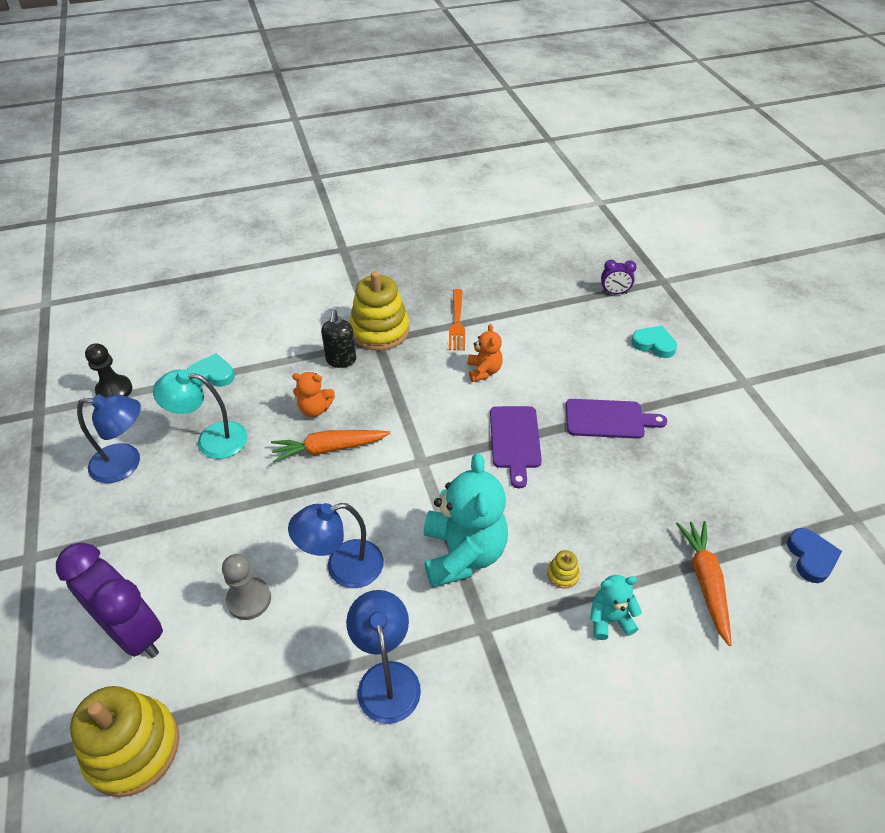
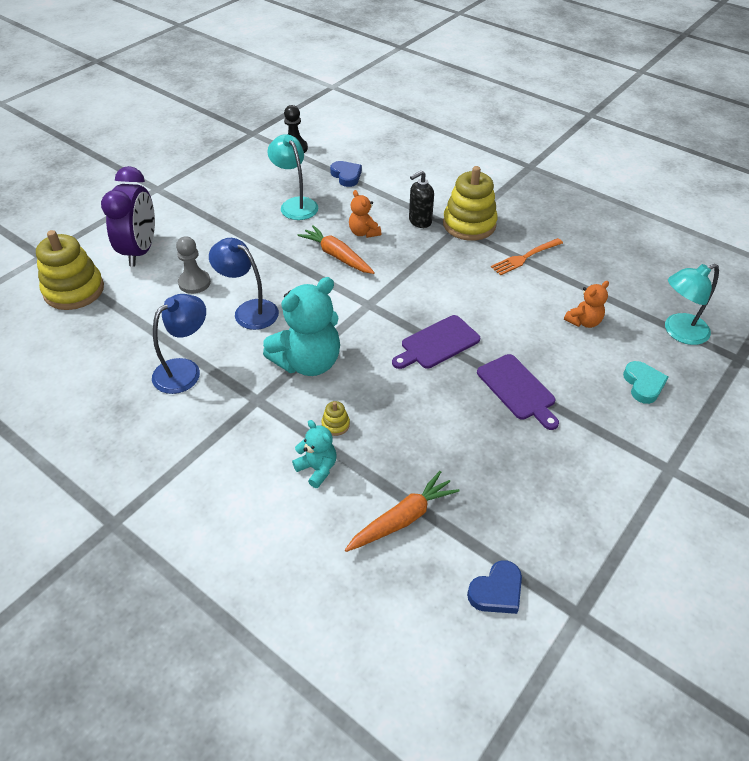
camera: 55 degrees right, 0 degrees up
(126, 464) = (246, 183): blue lamp -> none
(212, 374) = (346, 176): turquoise heart -> blue heart
(484, 371) = (490, 295): orange teddy bear -> orange teddy bear (583, 321)
(614, 292) = (678, 332): purple clock -> turquoise lamp

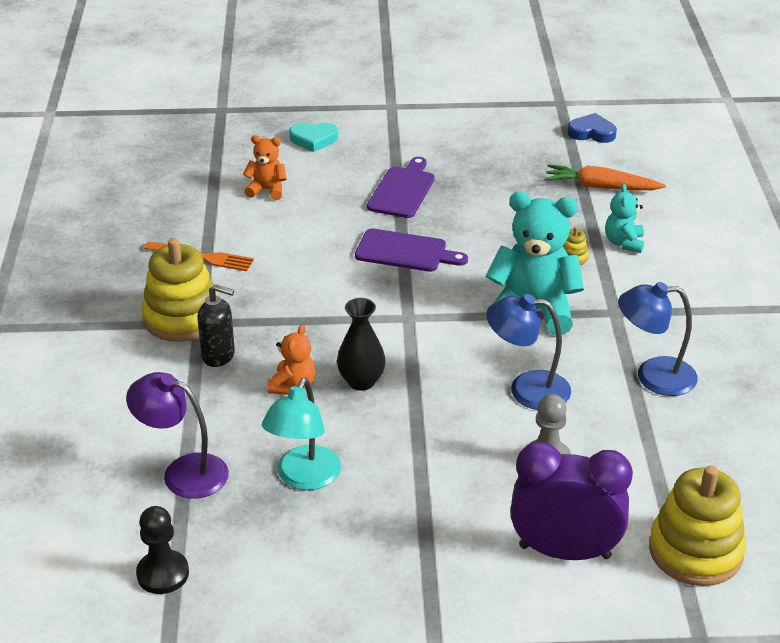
camera: 130 degrees left, 10 degrees down
(140, 251) = (564, 551): purple clock -> purple clock turned 45 degrees clockwise
(249, 310) = (527, 389): blue lamp -> blue lamp turned 105 degrees clockwise
(337, 256) = (361, 381): orange carrot -> black vase
(346, 176) = (183, 472): blue heart -> purple lamp
(643, 384) = (313, 139): turquoise heart -> turquoise heart turned 135 degrees counterclockwise
(678, 332) = (220, 143): turquoise lamp -> none

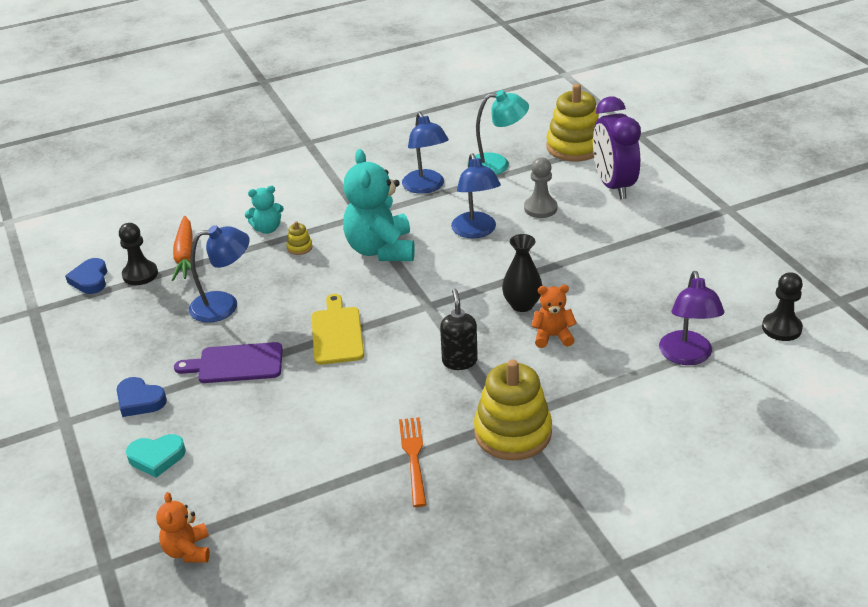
camera: 110 degrees left, 0 degrees up
(219, 356) = (546, 390): black soap dispenser -> black soap dispenser (459, 361)
(267, 190) = (273, 456): orange teddy bear -> orange teddy bear (188, 550)
(304, 478) = (642, 298): turquoise lamp -> turquoise lamp (497, 164)
(313, 139) = (156, 457): turquoise heart -> turquoise heart turned 105 degrees clockwise
(390, 139) = (140, 400): none -> blue heart
(405, 252) = (337, 333): purple cutting board -> yellow cutting board
(498, 197) = (224, 305): none -> blue lamp
(583, 159) = (140, 274): none -> black pawn

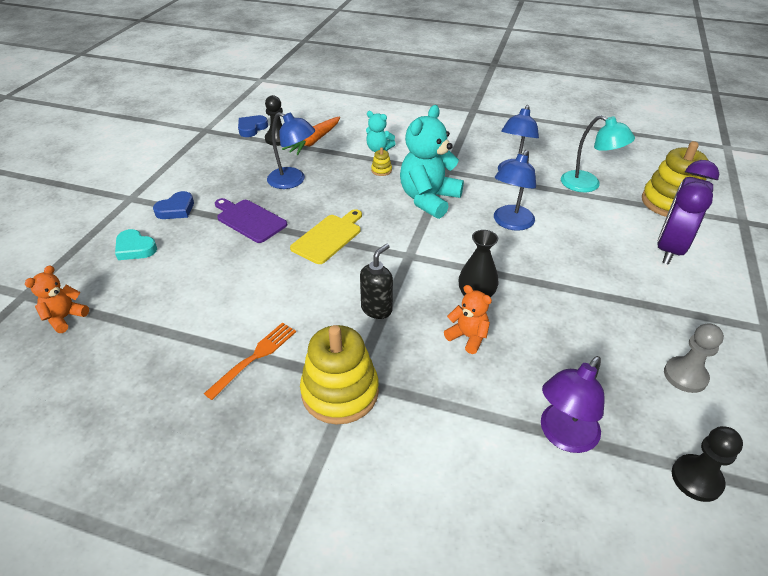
camera: 40 degrees right, 5 degrees up
(140, 400) = (176, 209): blue heart -> blue heart turned 120 degrees counterclockwise
(540, 208) = (583, 233): grey pawn -> grey pawn (685, 376)

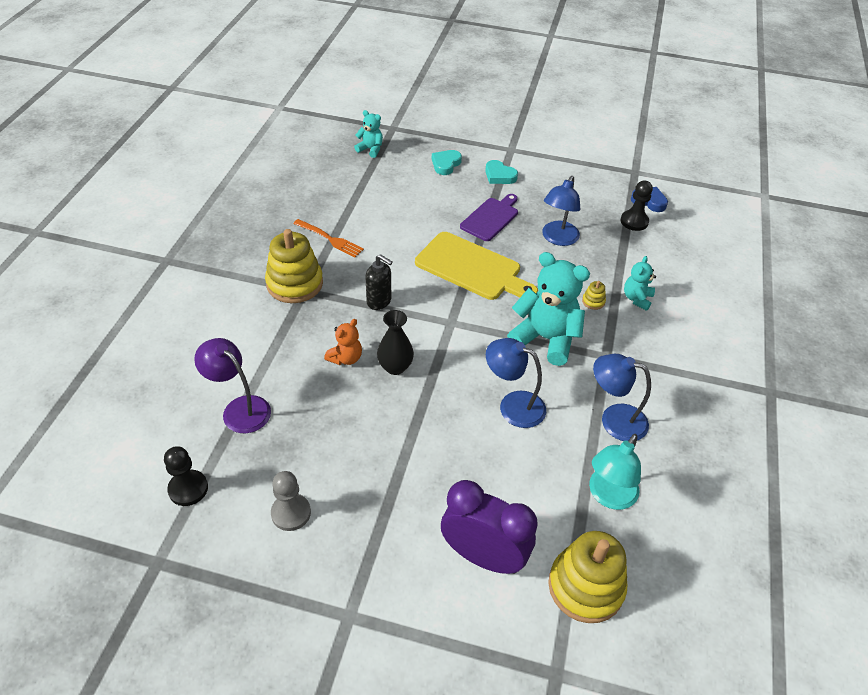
camera: 85 degrees right, 5 degrees up
(65, 317) = (370, 149): orange teddy bear -> turquoise teddy bear
(176, 209) = (499, 175): blue heart -> turquoise heart
(314, 141) = (638, 248): orange carrot -> none
(328, 237) = (472, 268): yellow cutting board -> yellow cutting board, size x1.53

